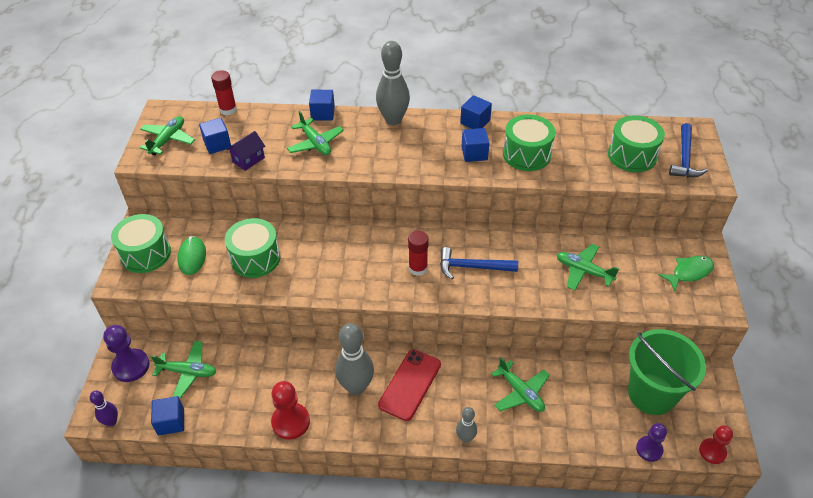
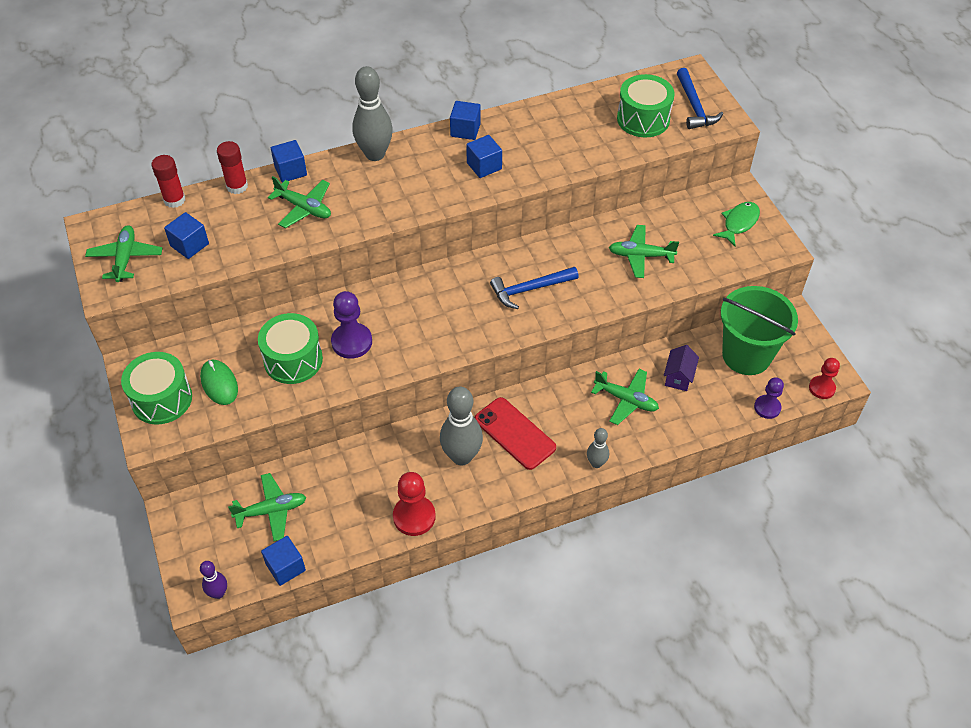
camera: 25 degrees left, 5 degrees up
(131, 366) = (202, 529): purple pawn -> purple pawn (352, 342)
(248, 160) = (238, 251): purple house -> purple house (678, 377)
(410, 384) = (515, 433): red phone -> red phone turned 45 degrees counterclockwise
(418, 268) = (475, 310): red glue stick -> red glue stick (237, 186)
(526, 154) = (538, 150): green drum -> none

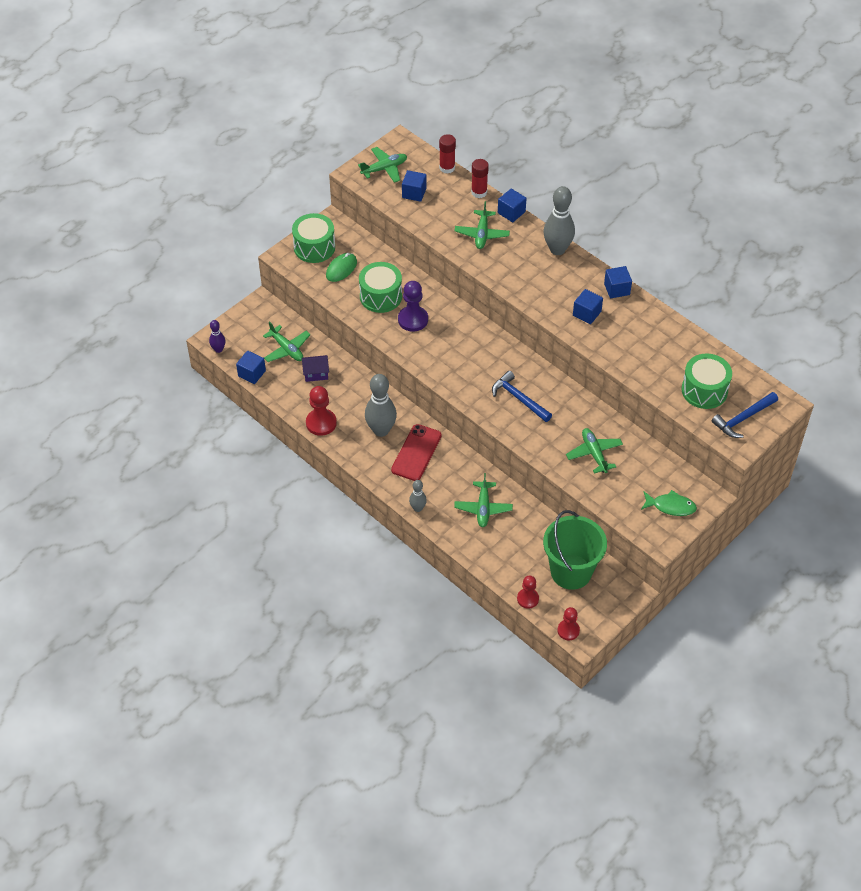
camera: 65 degrees right, 0 degrees up
(678, 377) = (523, 534): purple house -> purple house (316, 374)
(767, 407) = (527, 599): purple pawn -> red pawn

